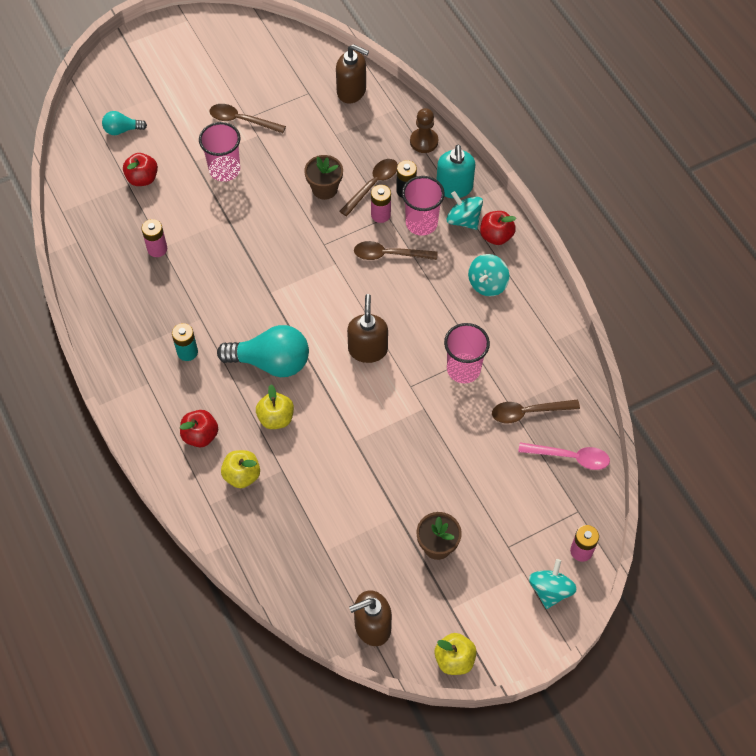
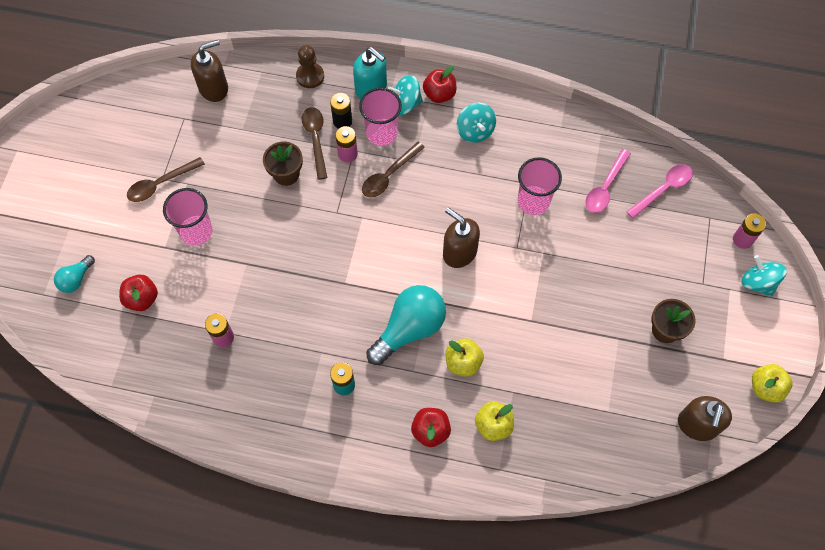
camera: 50 degrees left, 5 degrees up
(528, 412) = (605, 187): brown spoon -> pink spoon

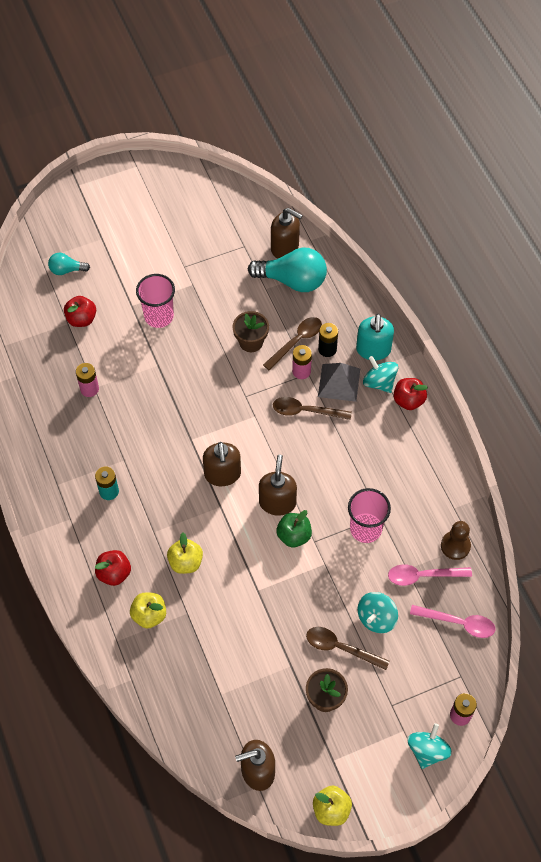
camera: 55 degrees right, 5 degrees down
(161, 184) = (179, 269): brown spoon -> brown spoon (341, 648)
(310, 76) = (348, 302): brown pawn -> brown pawn (455, 546)
(381, 133) = (339, 382): pink cup -> grey pyramid
(399, 279) = (222, 474): none -> brown soap dispenser
(409, 329) = (186, 507): turquoise light bulb -> turquoise light bulb (293, 280)
(475, 131) = (396, 447): turquoise spinning top -> turquoise spinning top (376, 618)
(500, 260) = (294, 536): none -> green apple

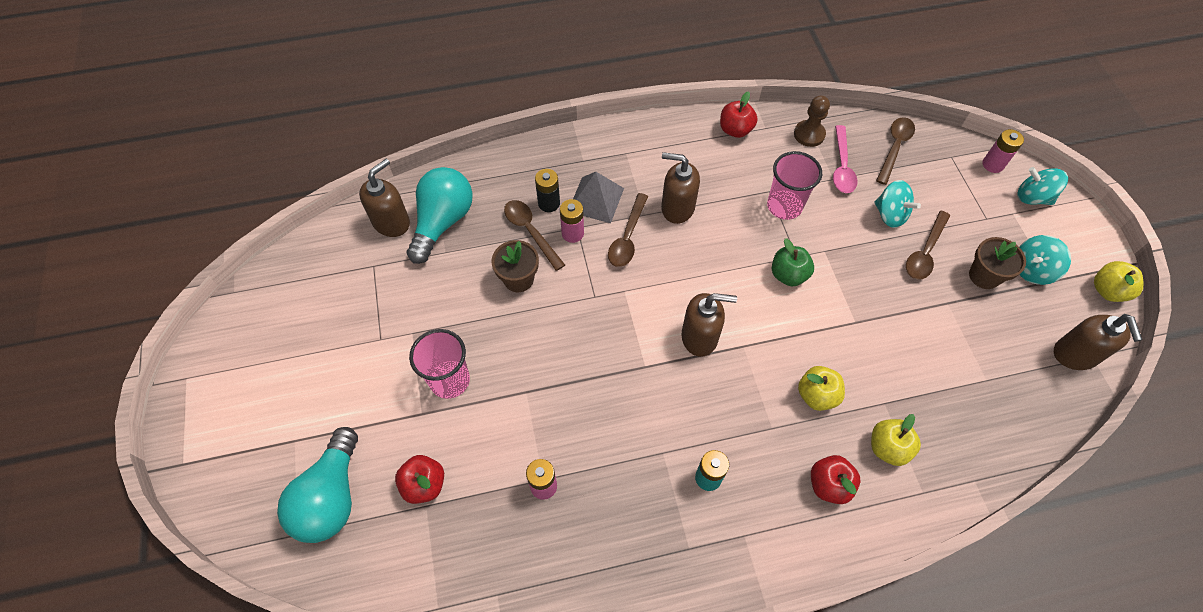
camera: 80 degrees left, 0 degrees up
(66, 270) = (331, 497): turquoise light bulb -> turquoise light bulb, size x1.95
(277, 502) = (744, 284): brown soap dispenser -> brown soap dispenser (677, 208)
(373, 350) = (560, 161): turquoise soap dispenser -> none
(379, 382) = (604, 163): turquoise spinning top -> turquoise spinning top (1032, 270)
(408, 400) = (632, 142): red apple -> red apple (735, 130)
(458, 623) = (894, 148): pink spoon -> brown spoon

